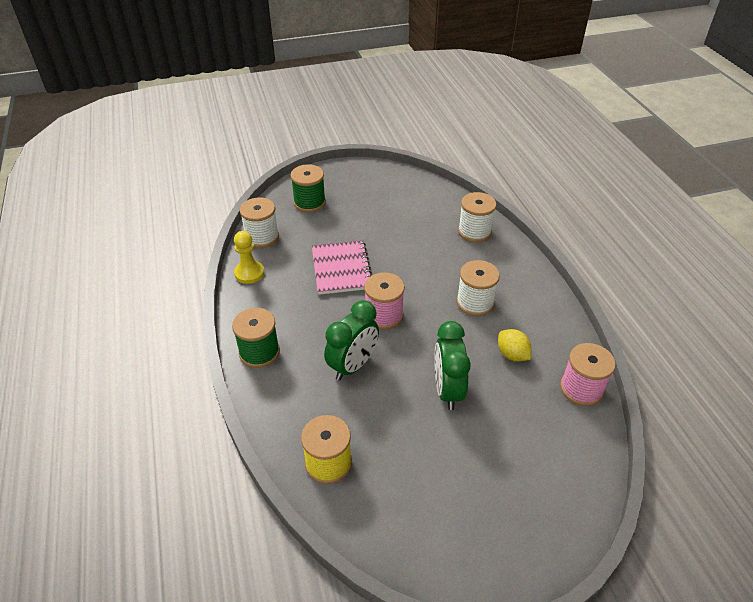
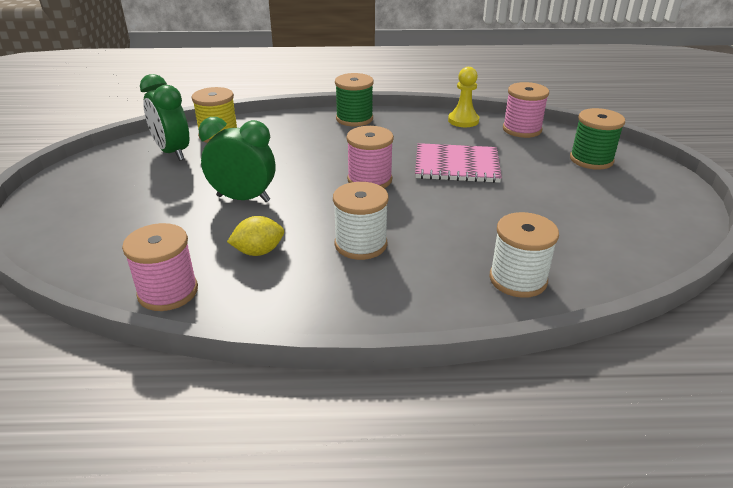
camera: 105 degrees right, 10 degrees down
(262, 237) = (522, 129): white spool -> pink spool
(353, 365) = (311, 155): green clock -> green clock (172, 152)

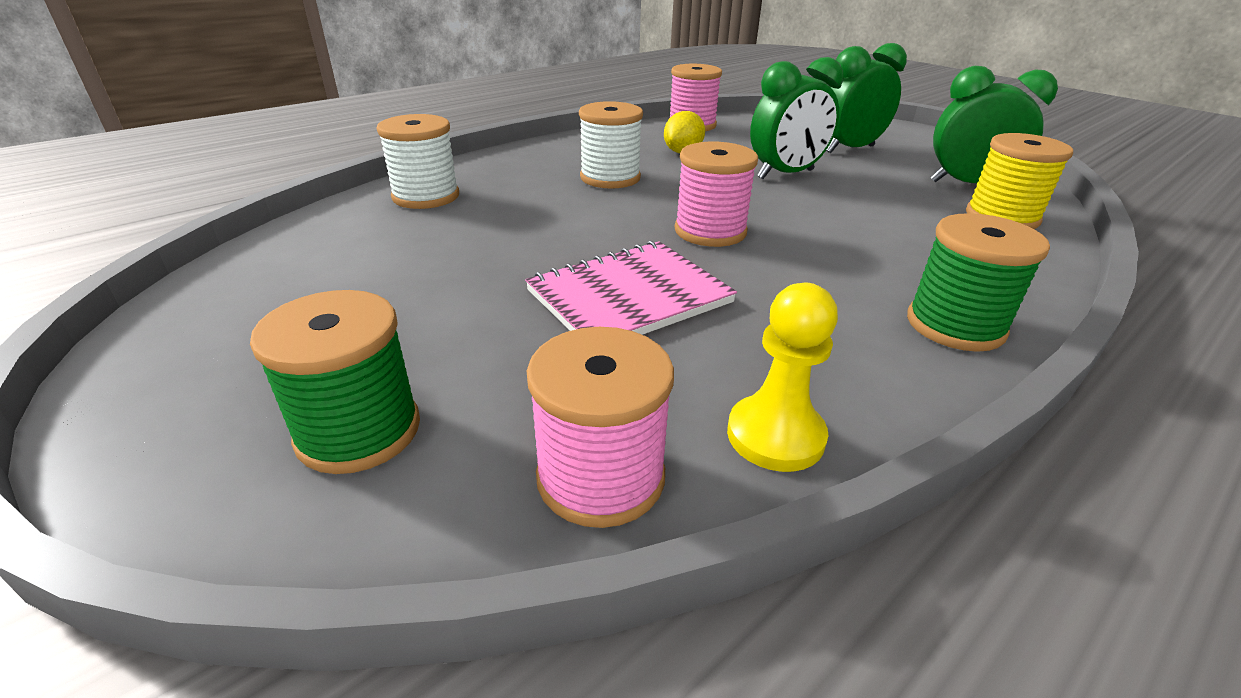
camera: 140 degrees right, 0 degrees up
(142, 202) = (849, 149): none -> green clock

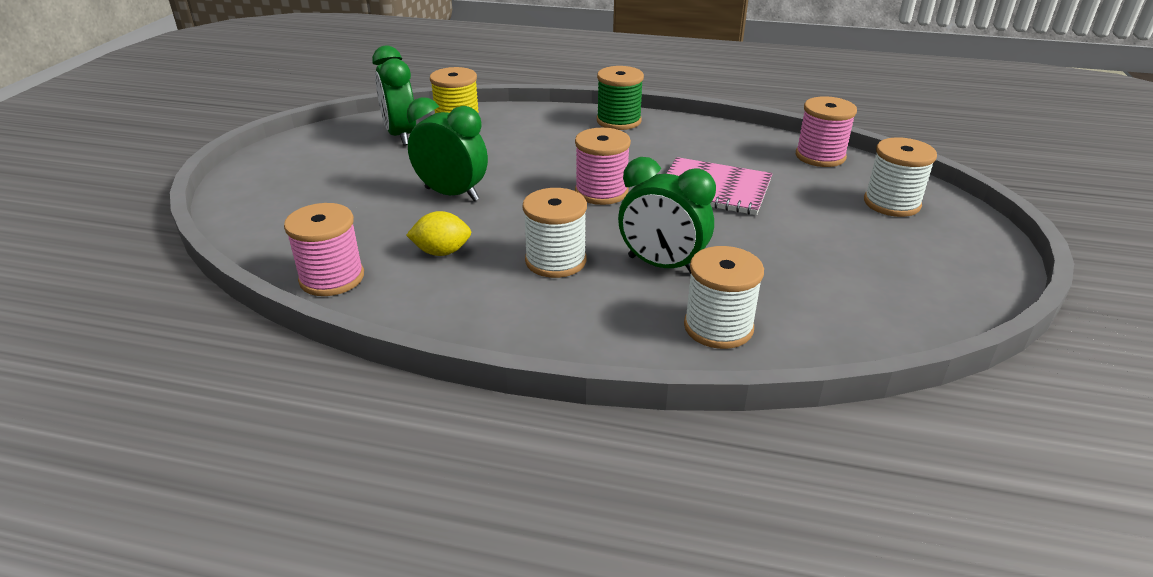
camera: 125 degrees left, 0 degrees up
(359, 431) = (891, 203): green spool -> white spool
(775, 435) = (750, 137): yellow pawn -> none
(849, 149) = (347, 184): green clock -> green clock (662, 265)

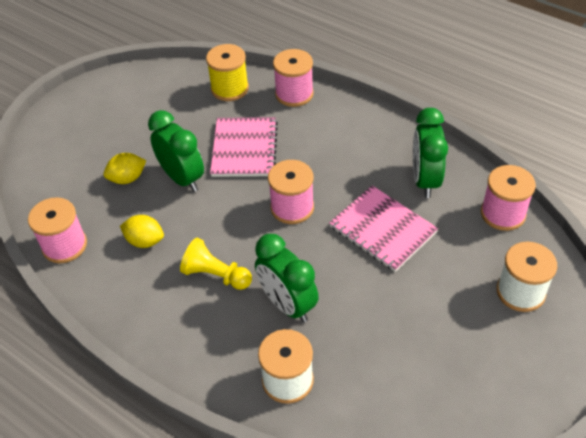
camera: 25 degrees right, 15 degrees up
(380, 207) = (127, 178): none -> yellow lemon
(400, 135) = (179, 95): green clock -> green clock (425, 180)
(510, 160) = (244, 149): none -> pink notebook
(534, 115) = (294, 94): none -> pink spool
(555, 261) = (216, 275): white spool -> yellow pawn
(618, 121) = (359, 119): green spool -> none

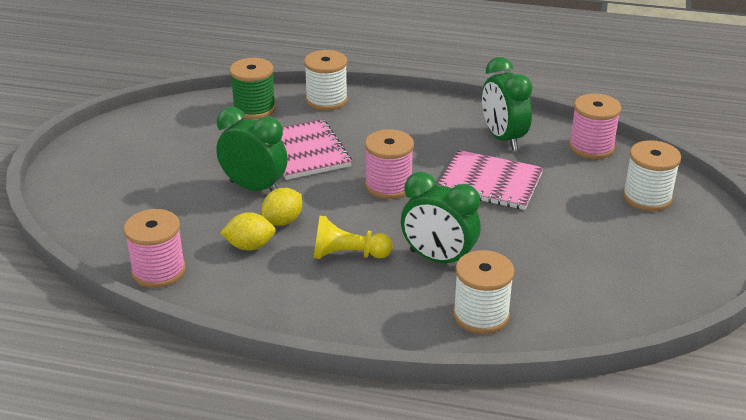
camera: 25 degrees left, 15 degrees down
(127, 178) = (192, 201): yellow lemon -> yellow lemon (283, 221)
(229, 88) = (254, 108): yellow spool -> green spool
(294, 94) = (326, 100): pink spool -> white spool

